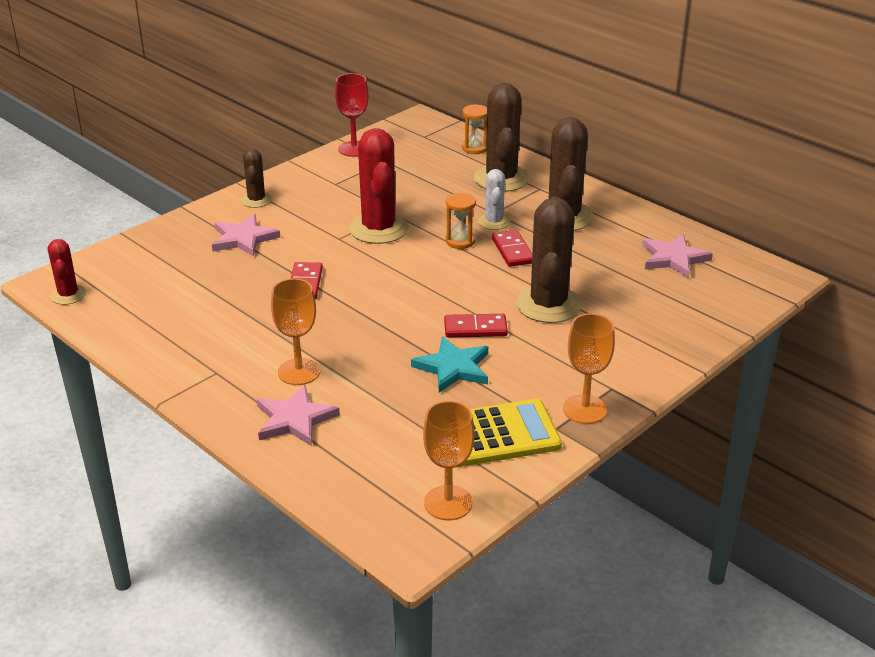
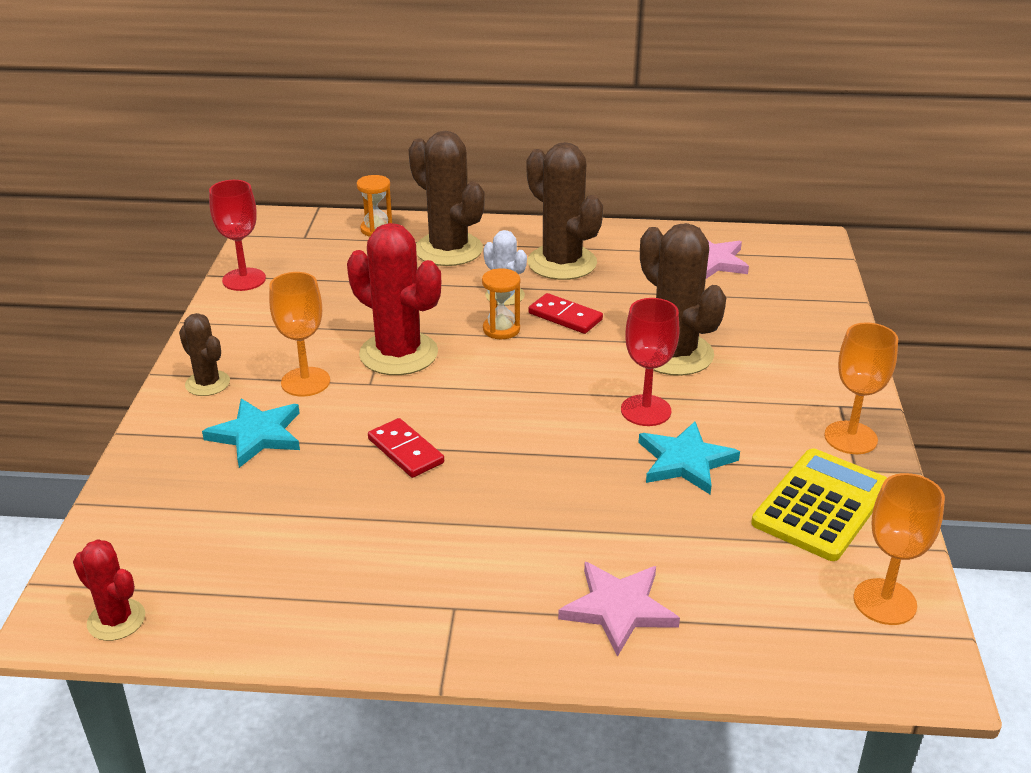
camera: 40 degrees left, 0 degrees up
(243, 238) = (257, 435): pink star -> turquoise star
(299, 372) = (544, 553): orange goblet -> orange goblet (305, 382)
(475, 328) = (646, 410): red domino -> red goblet

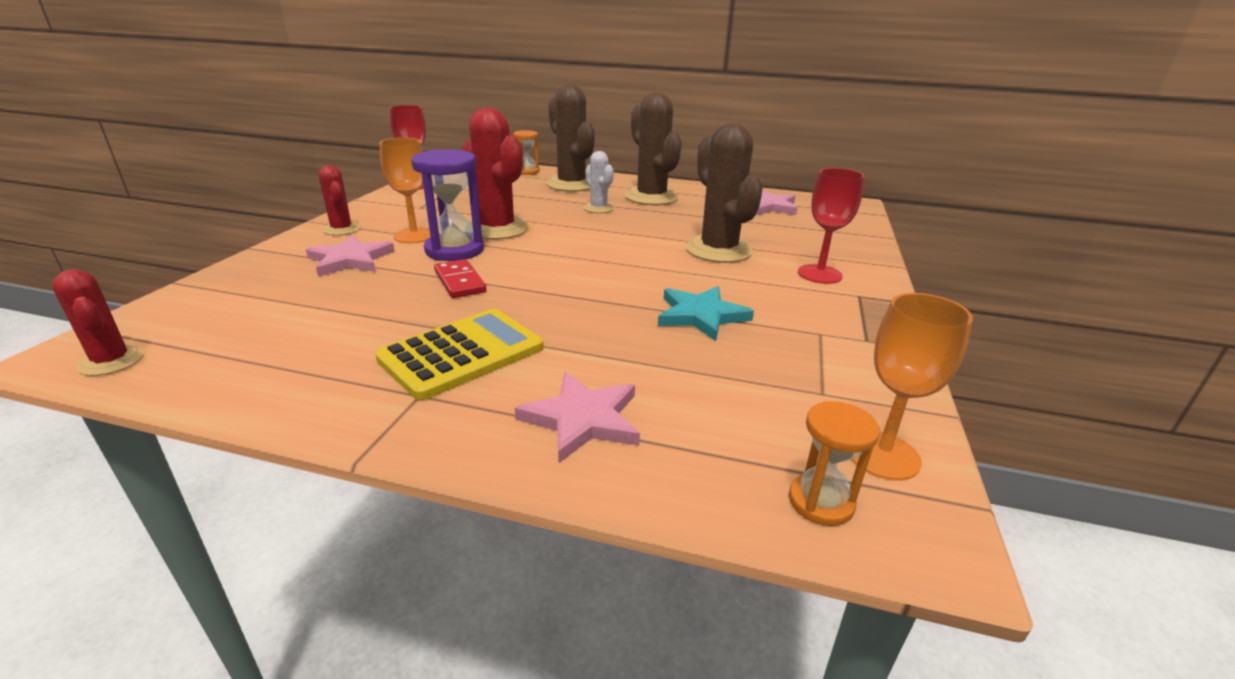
camera: 10 degrees right, 5 degrees down
(207, 383) = (341, 229): brown cactus -> red cactus
(257, 435) = (350, 260): turquoise star -> pink star
(369, 400) = (454, 250): none -> purple hourglass
(501, 329) = (585, 224): orange hourglass -> orange hourglass (821, 502)
(565, 317) = (639, 222): red domino -> none
(646, 410) = (679, 280): red goblet -> red goblet (819, 274)
(821, 505) = (826, 362): yellow calculator -> yellow calculator (462, 354)
(850, 438) = (865, 317): orange goblet -> none

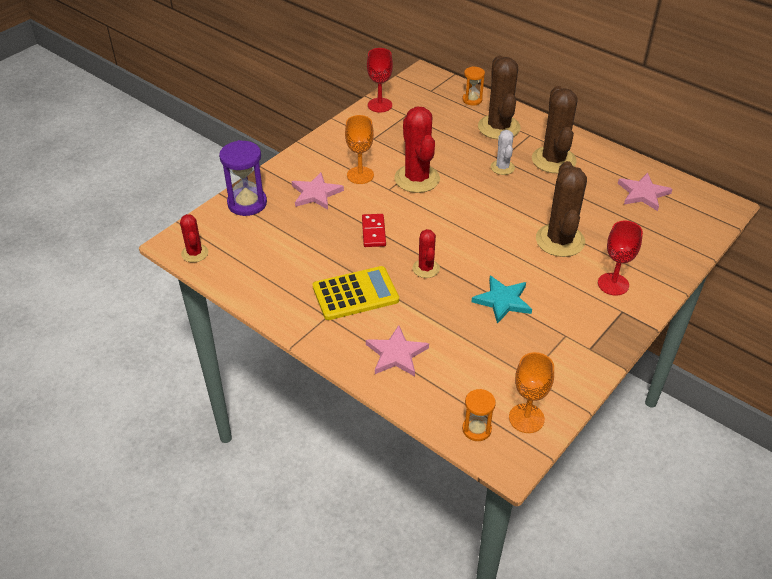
camera: 25 degrees right, 15 degrees up
(341, 229) = (316, 157): red cactus -> red cactus (426, 268)
(454, 250) = (381, 198): purple hourglass -> purple hourglass (247, 203)

